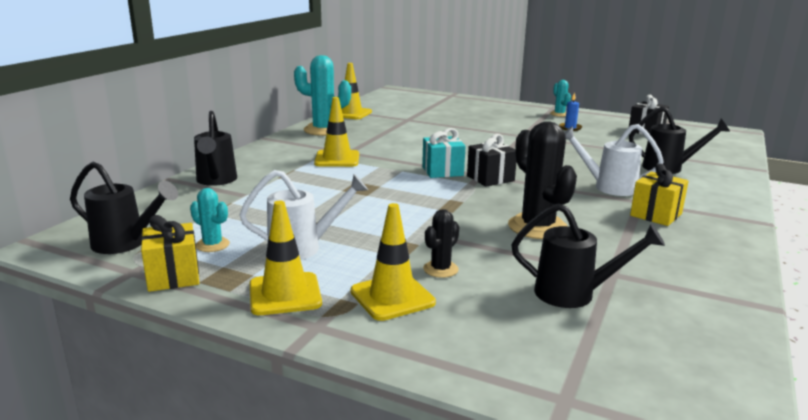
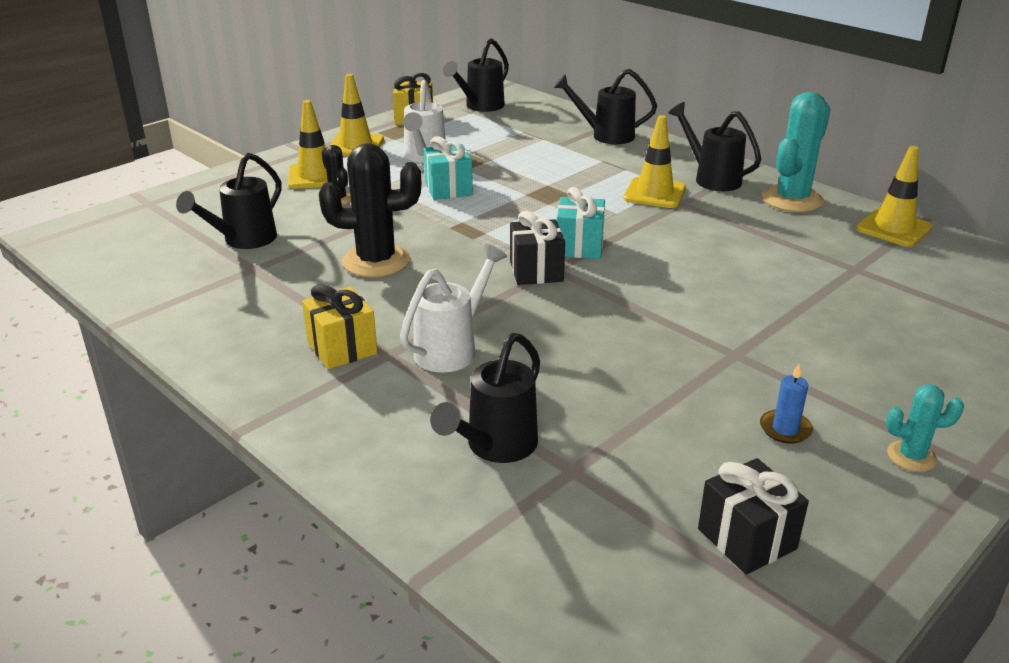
camera: 110 degrees right, 10 degrees up
(212, 245) = (456, 130): turquoise cactus -> none
(299, 147) = (711, 178): none -> black watering can
(378, 224) = (448, 189): none -> turquoise gift

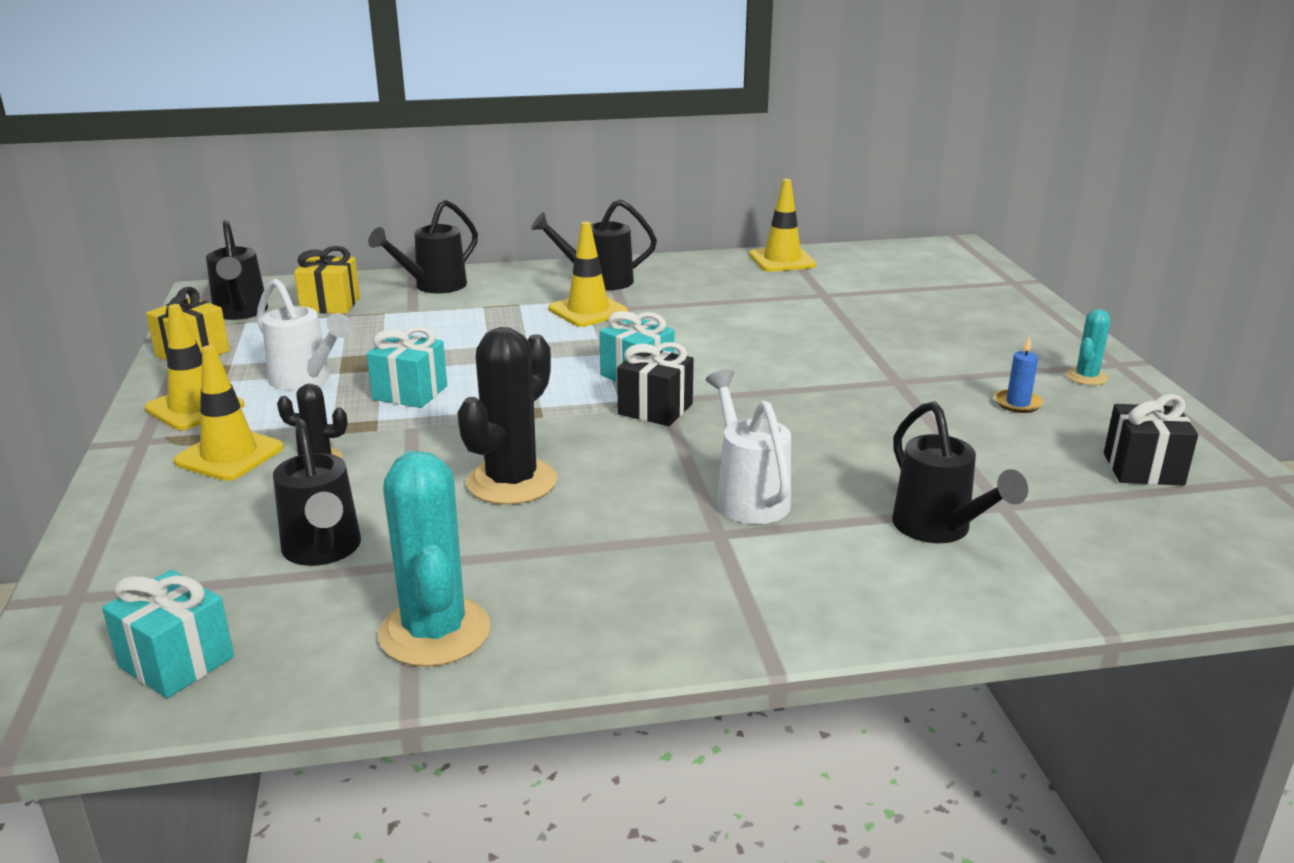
camera: 55 degrees left, 5 degrees down
(115, 249) = (176, 662): none -> turquoise gift
(342, 348) = (675, 557): yellow gift -> yellow gift (330, 304)
(792, 199) = (684, 270): turquoise cactus -> turquoise cactus (434, 632)

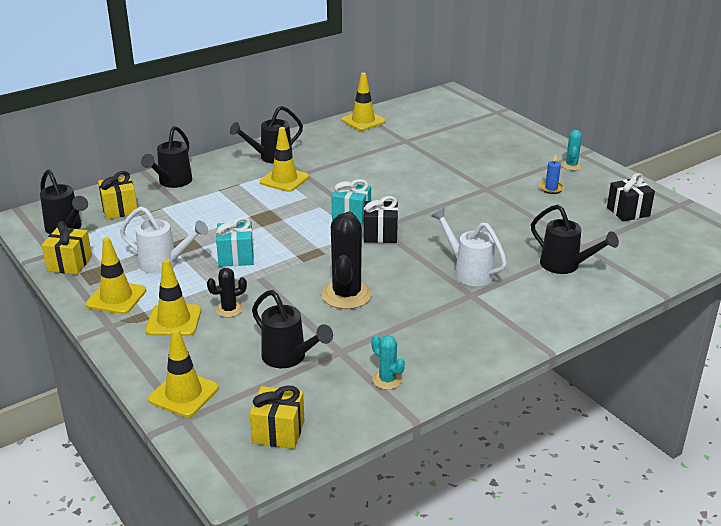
camera: 25 degrees left, 5 degrees up
(118, 560) = (183, 394): none -> yellow traffic cone
(176, 662) = (278, 432): turquoise gift -> yellow gift
(434, 632) = (387, 380): turquoise cactus -> turquoise cactus, size x0.52

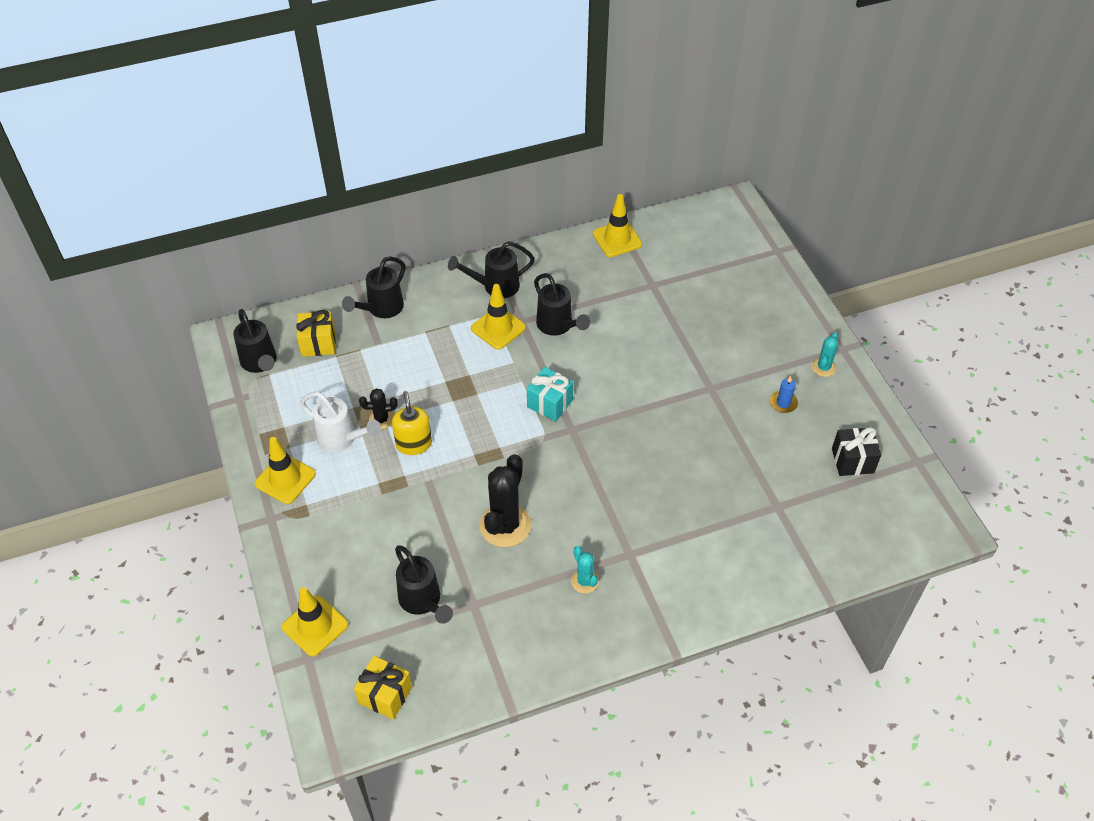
camera: 15 degrees right, 20 degrees up
(70, 264) = (252, 418): yellow gift -> none
(174, 321) = (330, 524): yellow traffic cone -> none
(229, 309) = (386, 520): black cactus -> black cactus (381, 419)
(236, 257) = (414, 444): turquoise gift -> yellow soap dispenser
(380, 234) = (570, 440): black gift -> none
(387, 380) = (504, 654): turquoise cactus -> turquoise cactus (584, 581)
(468, 272) = (639, 519): white watering can -> none
(565, 266) = (745, 533): black watering can -> black watering can (558, 326)

